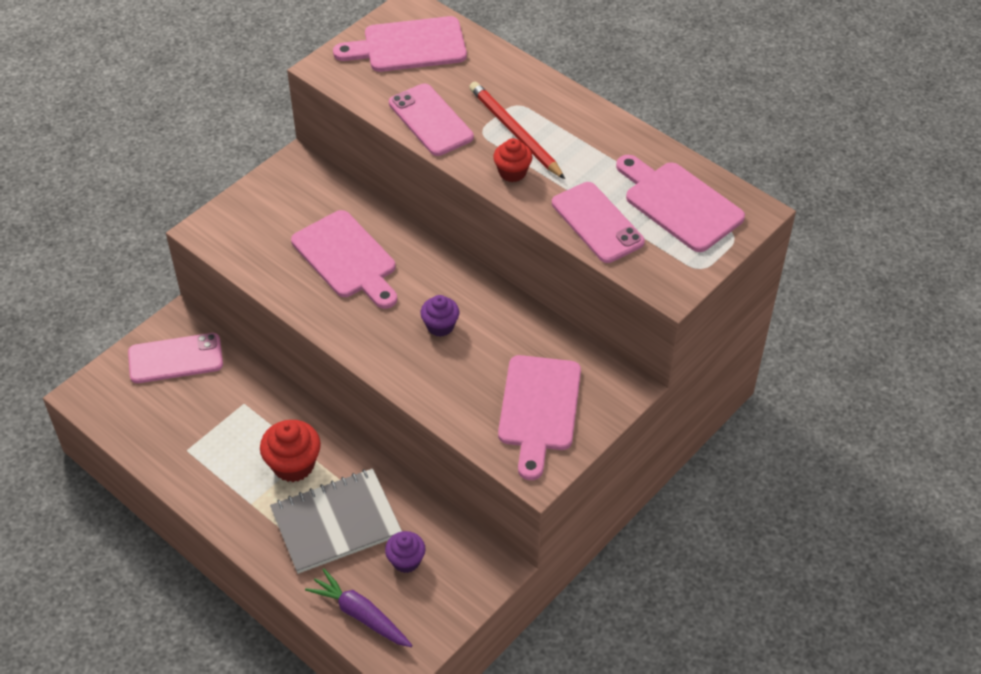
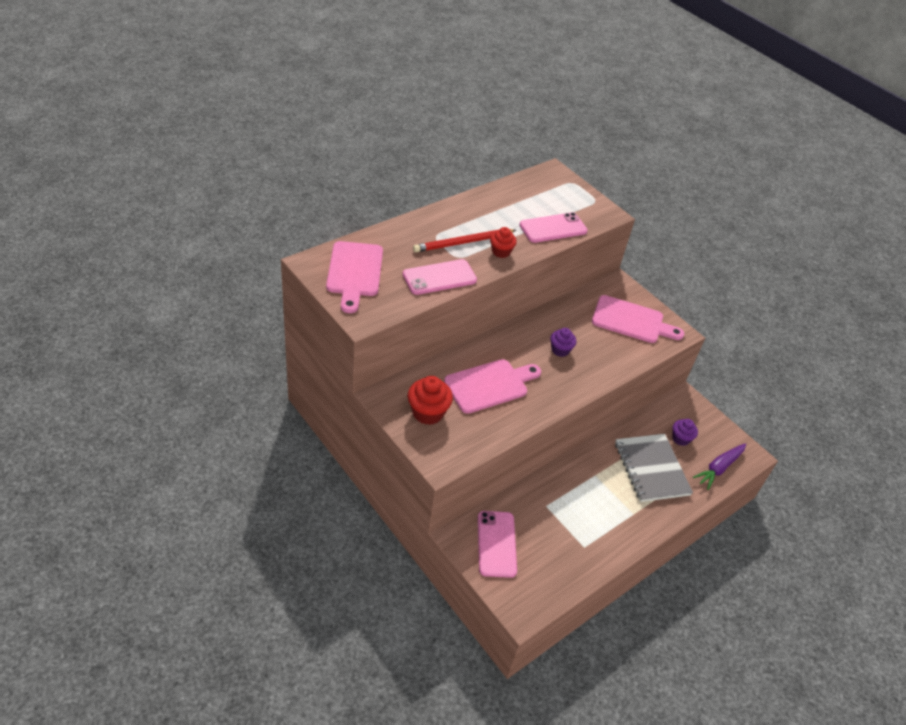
camera: 85 degrees left, 5 degrees down
(293, 465) = (603, 484): red cupcake -> red cupcake (428, 413)
(679, 204) = (543, 194): pink cutting board -> none

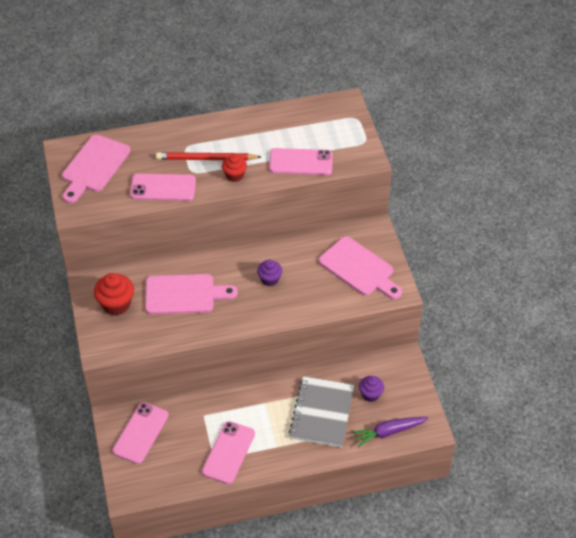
camera: 30 degrees right, 5 degrees up
(593, 535) = (228, 452): none -> pink phone

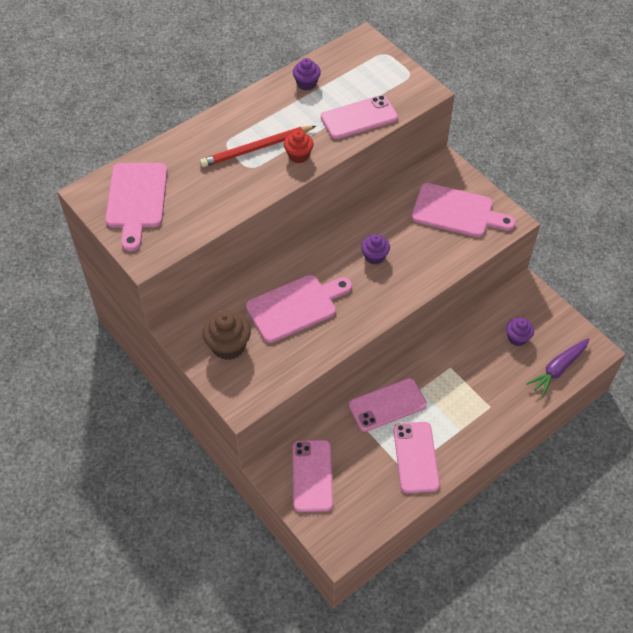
camera: 25 degrees left, 5 degrees up
(116, 304) = (228, 346): red cupcake -> brown cupcake
(163, 188) = (229, 196): pink phone -> pink phone (387, 405)
(277, 121) = (306, 83): none -> purple cupcake
(322, 413) = (482, 376): grey notebook -> none

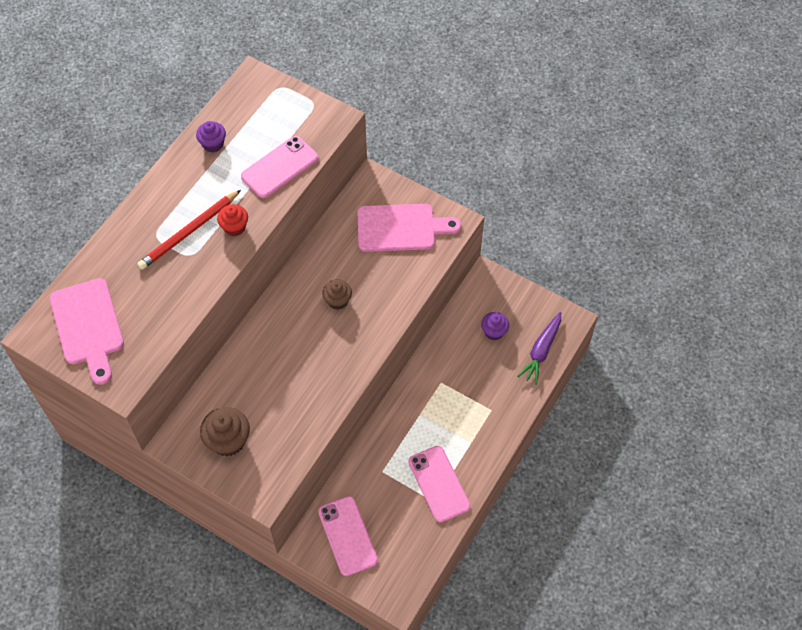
camera: 20 degrees left, 5 degrees up
(295, 306) = (279, 378): pink cutting board -> none
(374, 256) = (337, 301): purple cupcake -> brown cupcake
(387, 405) = (394, 440): pink phone -> none

